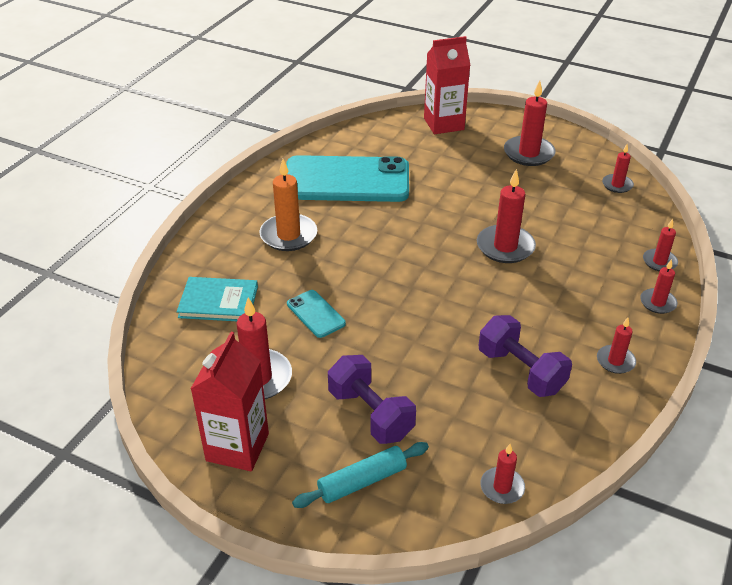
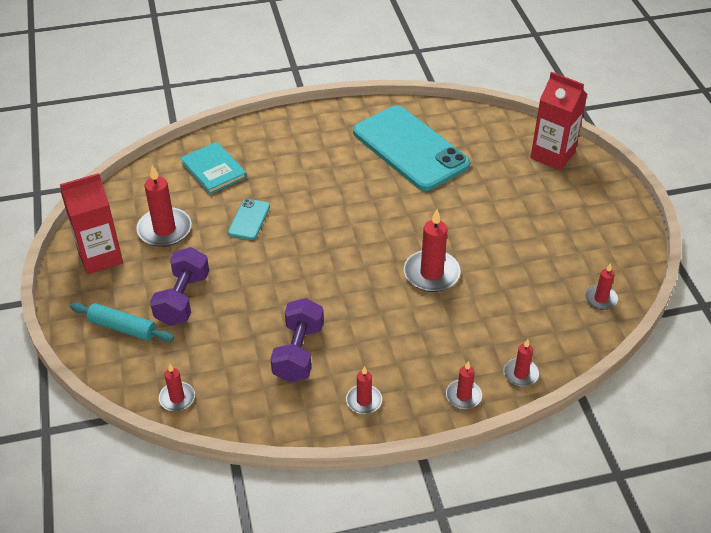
camera: 50 degrees right, 5 degrees up
(288, 235) = (314, 159): orange candle -> none
(528, 153) = (576, 224): red candle -> none

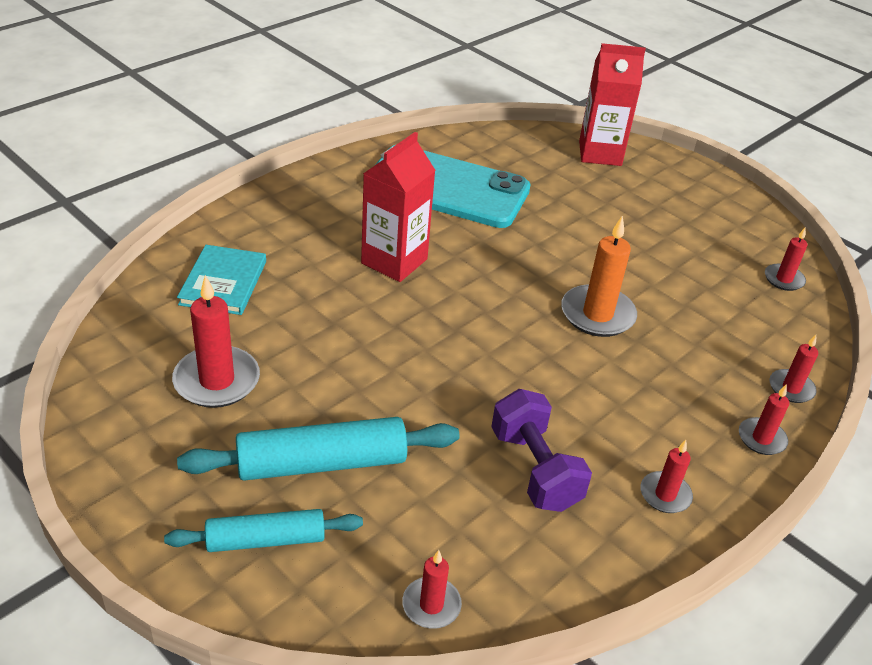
camera: 35 degrees left, 5 degrees down
(100, 257) = (147, 452): red carton -> red carton (394, 261)
(183, 299) = (321, 463): purple dumbbell -> turquoise rolling pin
(213, 170) = (223, 283): turquoise book -> turquoise book turned 75 degrees clockwise
(249, 219) = (324, 328): turquoise phone -> none
(431, 273) = (597, 314): red candle -> orange candle

